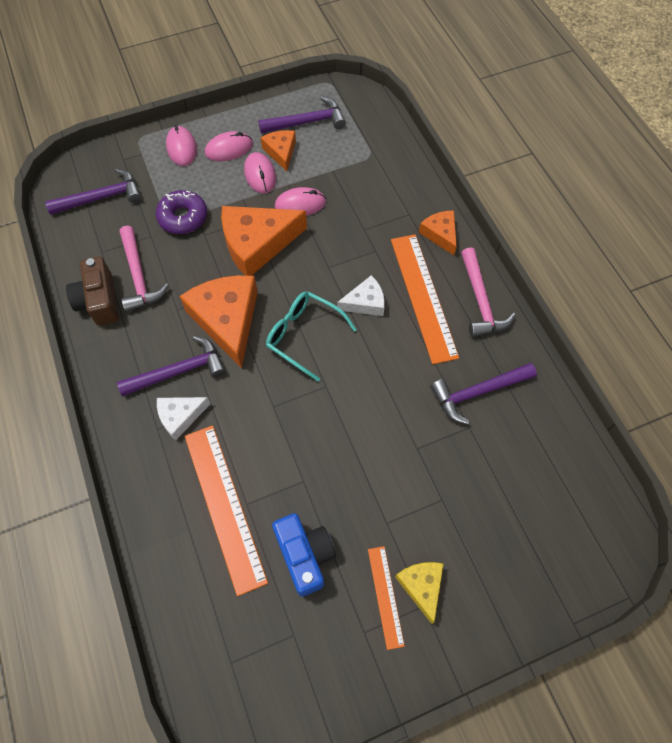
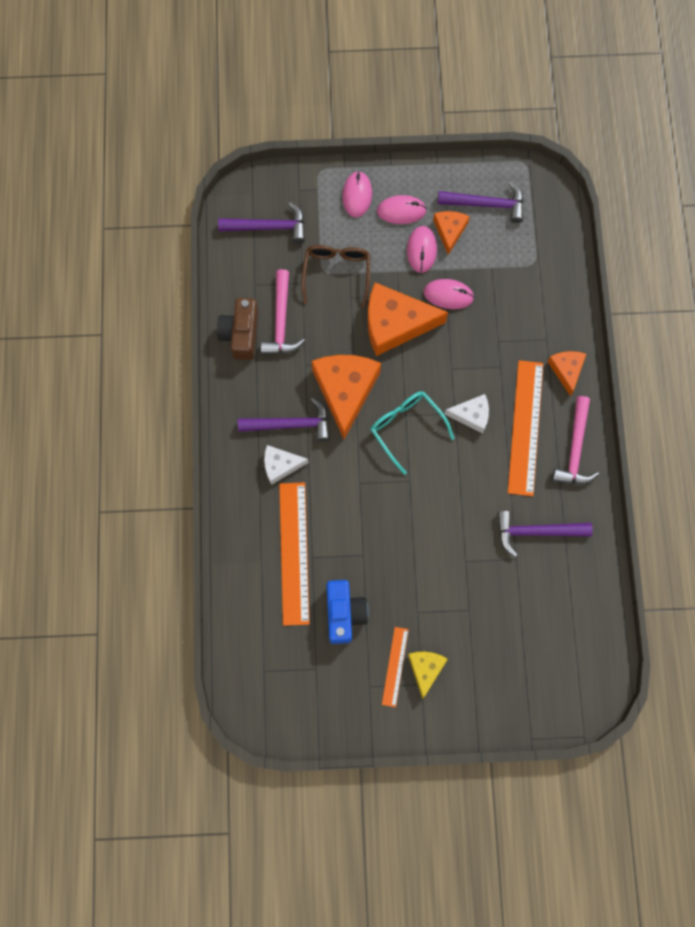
camera: 20 degrees right, 10 degrees up
(183, 217) = (336, 273): purple donut -> brown glasses

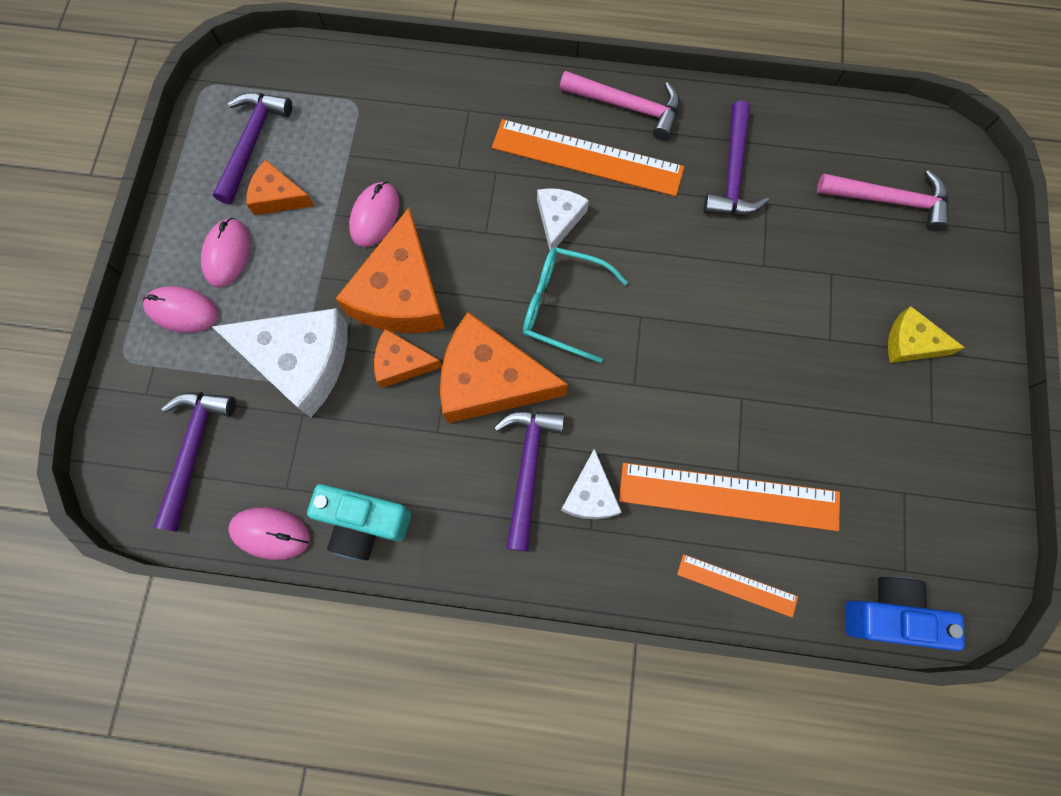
camera: 80 degrees left, 0 degrees up
(241, 334) = (363, 523): brown camera -> turquoise camera
(281, 321) = (357, 456): pink hammer -> pink hammer (888, 200)
(336, 273) = (300, 361): brown glasses -> white cheese
(344, 613) = (826, 439): blue camera -> blue camera (889, 615)
(395, 666) = (905, 382): orange ruler -> orange ruler (737, 585)
(406, 428) = (562, 306): turquoise glasses -> turquoise glasses turned 45 degrees clockwise
(421, 250) = (297, 238): pink mouse -> pink mouse (270, 533)
(566, 370) = (517, 95): orange cheese -> orange cheese (401, 363)

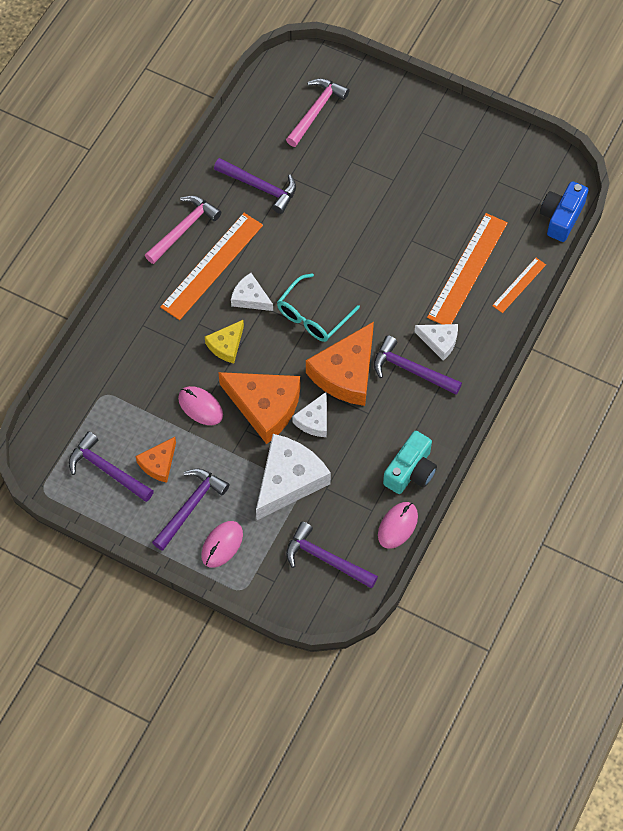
camera: 70 degrees left, 10 degrees down
(227, 254) = (190, 507): pink mouse -> purple hammer
(401, 363) = (314, 420): orange cheese -> white cheese
(911, 343) = (412, 140): yellow cheese -> yellow cheese (226, 345)

